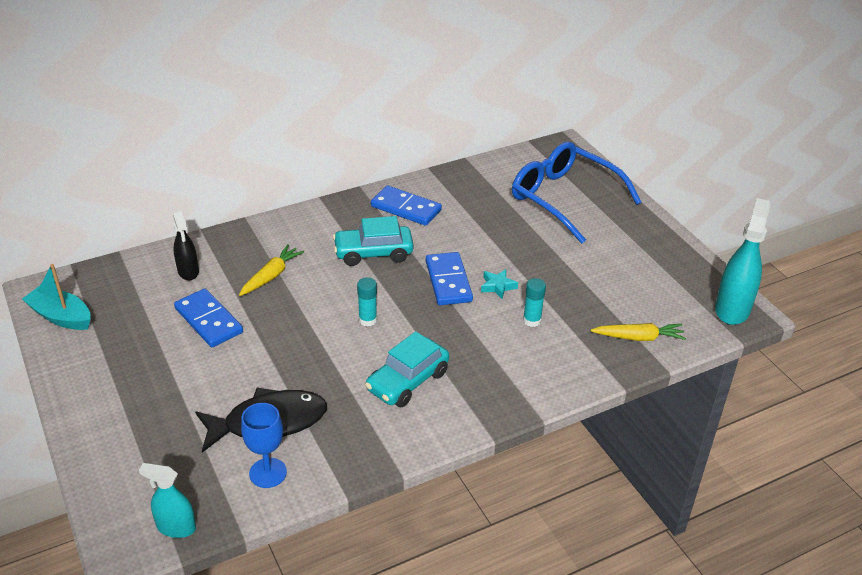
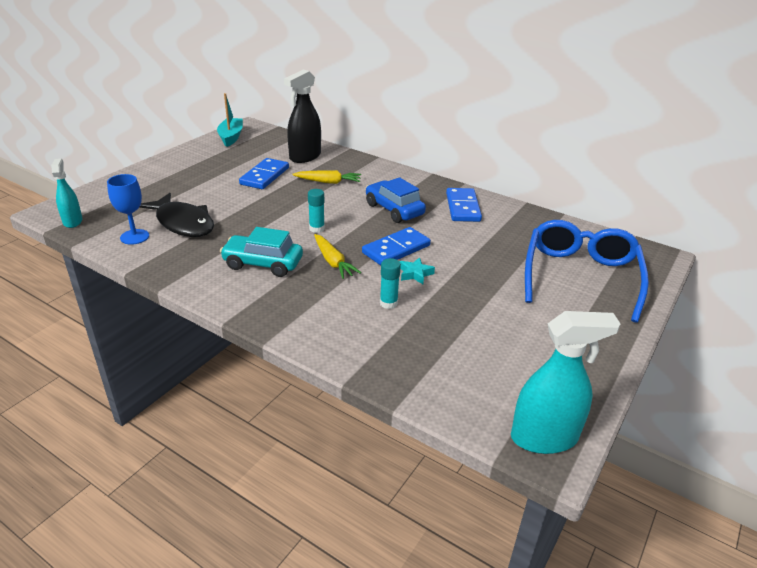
camera: 60 degrees right, 5 degrees down
(188, 271) = (305, 157): black spray bottle -> black spray bottle, size x1.65
(373, 253) = (394, 210): turquoise car -> blue car
(638, 337) = (426, 374): yellow carrot -> yellow carrot (333, 262)

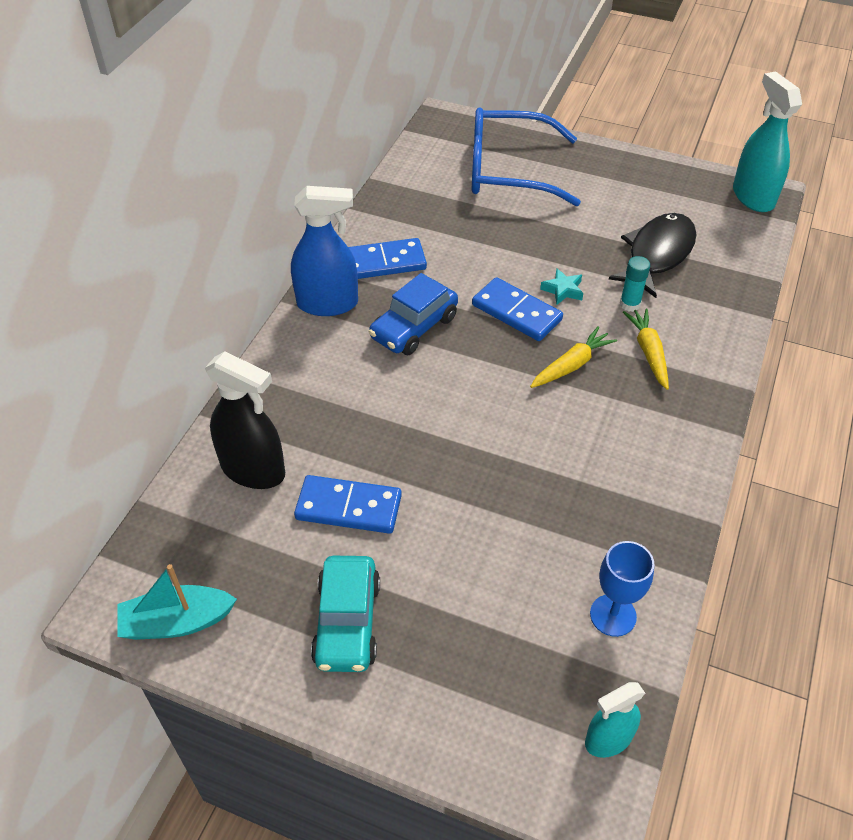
camera: 100 degrees left, 15 degrees up
(183, 223) = (547, 566): black fish -> black fish (657, 254)
(263, 264) = (608, 433): turquoise car -> turquoise car (347, 622)
(317, 229) = (498, 398): turquoise glue stick -> none
(328, 182) = (347, 416): yellow carrot -> yellow carrot (648, 353)
(425, 185) = (328, 304): none -> blue spray bottle

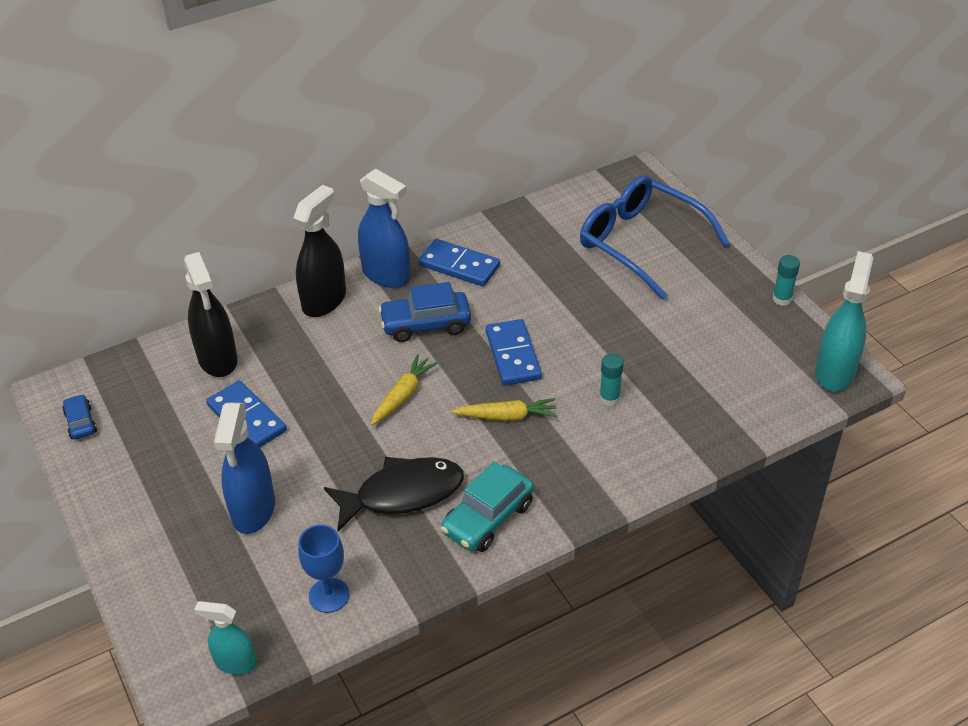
camera: 40 degrees right, 5 degrees down
(177, 622) = (81, 422): turquoise boat -> blue car
(296, 357) = (324, 301): none -> black spray bottle
(347, 622) = (168, 486): turquoise car -> turquoise car (488, 518)
(455, 587) = (253, 510): none -> blue spray bottle
(563, 290) = (569, 358): turquoise star -> none
(648, 353) = (578, 442): yellow carrot -> yellow carrot (403, 395)
(657, 163) = (782, 299): none -> turquoise glue stick
(657, 254) = (683, 373): black fish -> black fish (402, 494)

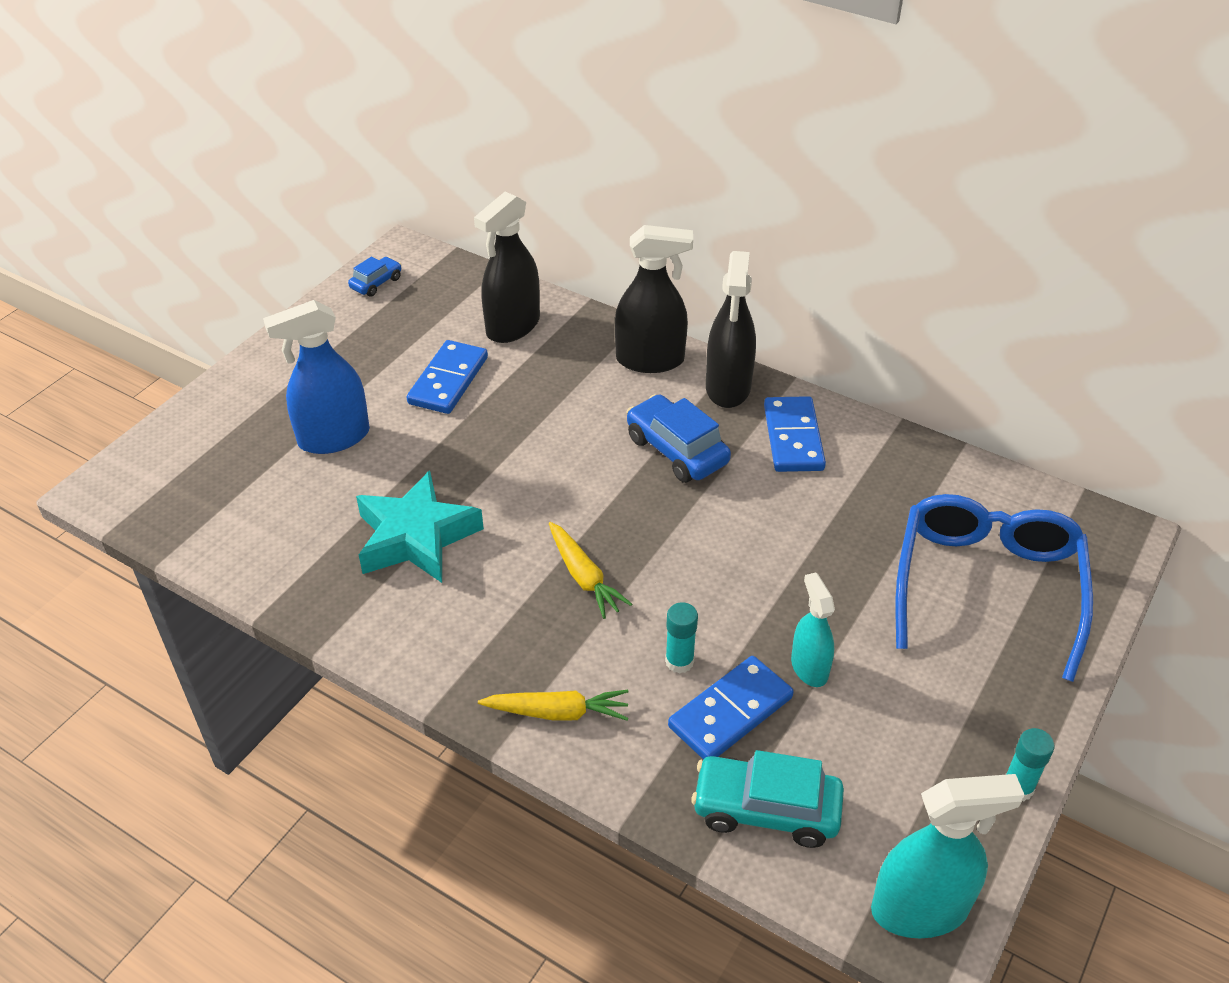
camera: 60 degrees right, 0 degrees up
(235, 662) = (144, 509): turquoise spray bottle -> turquoise spray bottle (809, 667)
(329, 595) = (253, 539): blue goblet -> none
(386, 275) = (728, 388): blue spray bottle -> black spray bottle
(402, 494) = (416, 537): black fish -> turquoise star
(403, 395) = (556, 478): yellow carrot -> yellow carrot (557, 712)
(488, 518) = (421, 622): turquoise car -> turquoise car (766, 810)
(513, 355) = (685, 543): blue domino -> blue domino (730, 712)

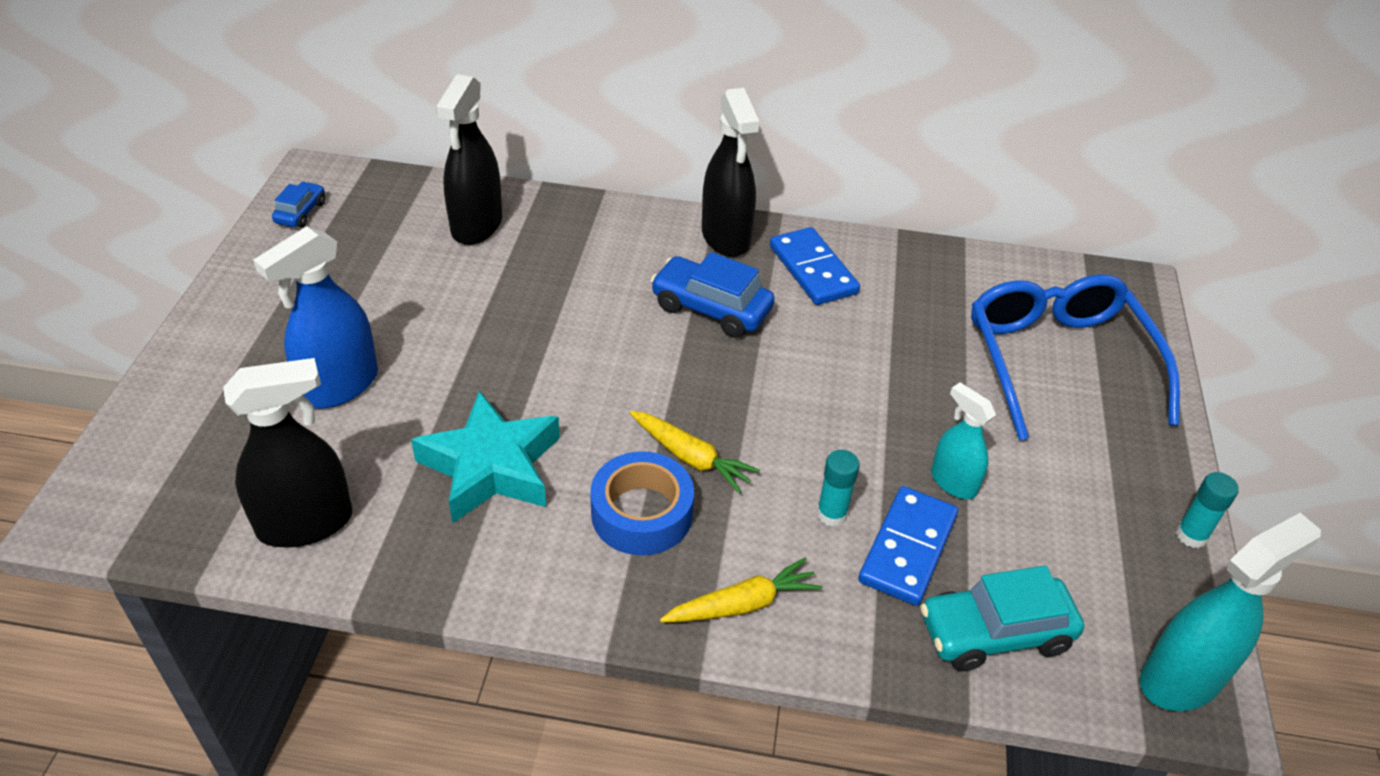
camera: 25 degrees left, 0 degrees up
(448, 380) = (437, 295): blue domino -> none
(516, 611) = (642, 513): none -> blue tape
(650, 360) = (636, 228): black spray bottle -> black spray bottle (306, 523)

